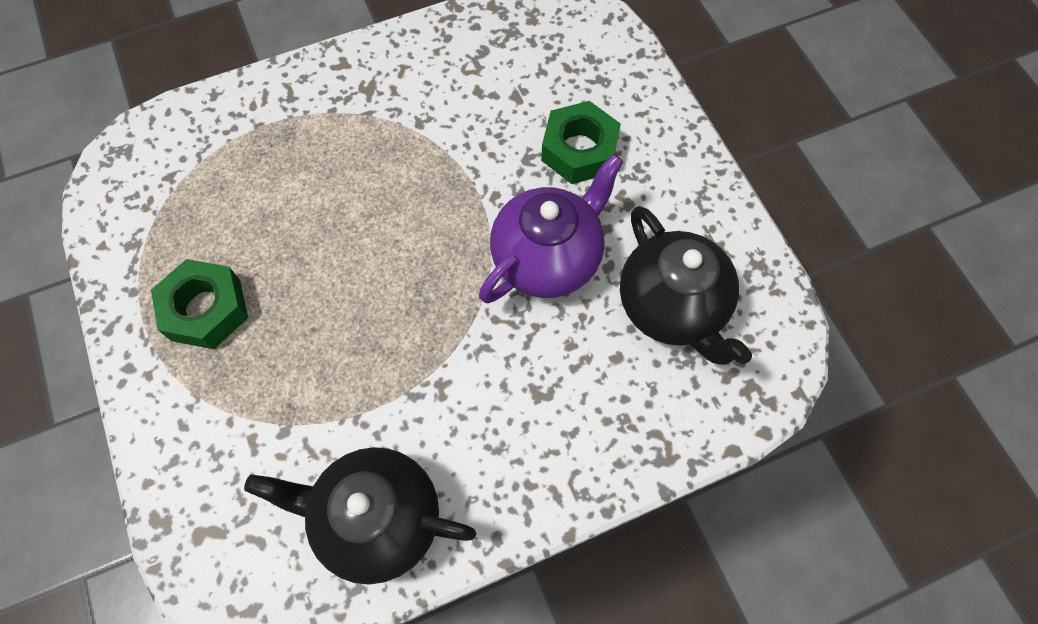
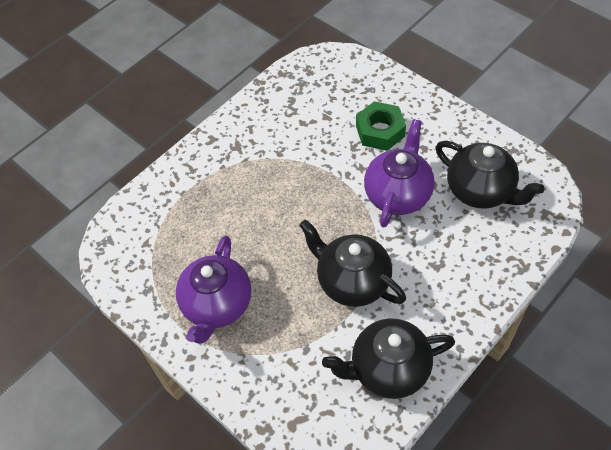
camera: 20 degrees left, 10 degrees down
(206, 309) = (217, 305): green nut -> purple teapot
(405, 360) = (352, 281): none -> black teapot

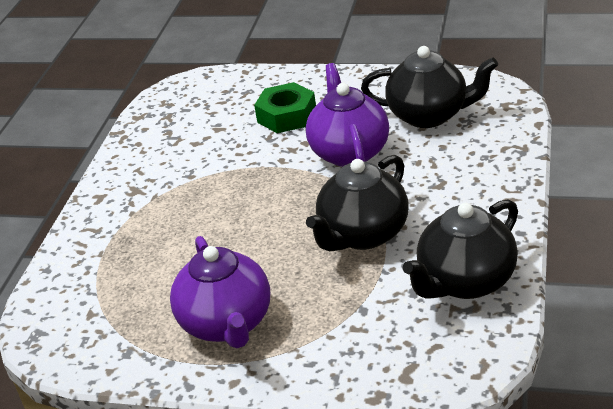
camera: 30 degrees left, 20 degrees down
(352, 281) = (363, 235): black teapot -> black teapot turned 60 degrees counterclockwise

